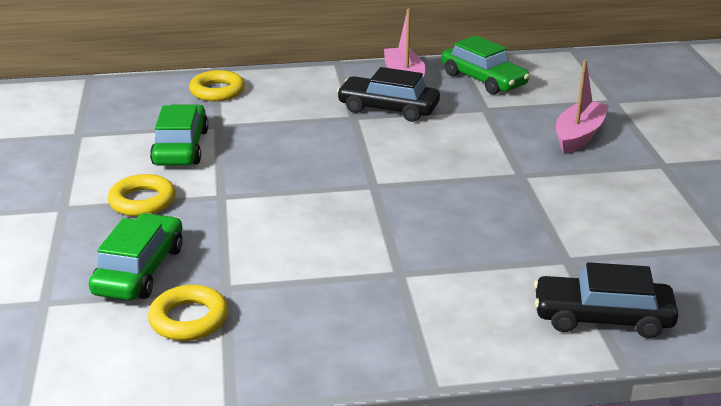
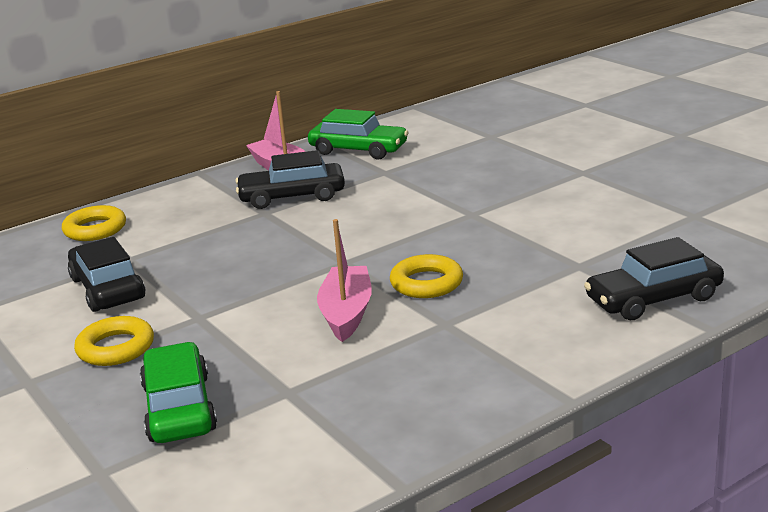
camera: 25 degrees left, 5 degrees down
(181, 147) = (108, 288): green car -> black car
(189, 319) = (279, 431): yellow ring -> yellow ring (426, 283)
(579, 135) = (490, 170): pink boat -> pink boat (346, 313)

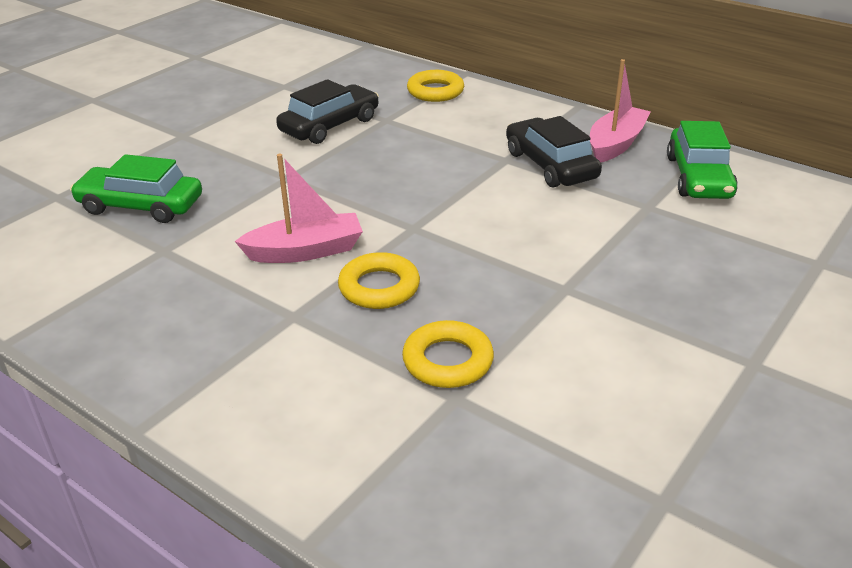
camera: 70 degrees right, 10 degrees up
(116, 348) = (233, 155): yellow ring -> yellow ring (448, 361)
(179, 408) = (141, 205): green car -> green car turned 135 degrees counterclockwise
(653, 298) = (381, 477): black car -> none

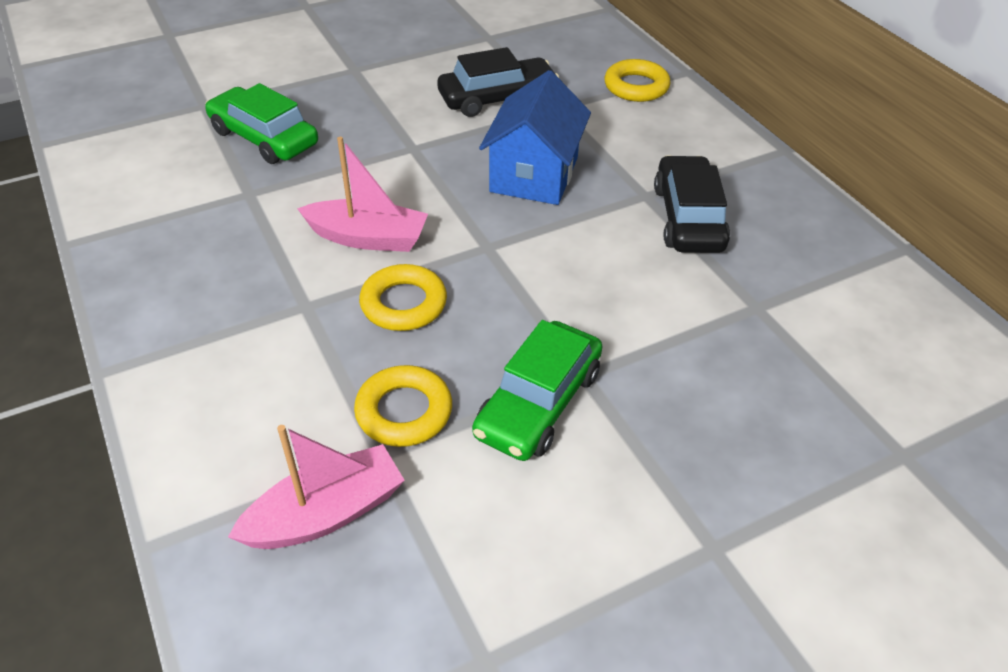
camera: 25 degrees right, 10 degrees up
(407, 169) = (534, 174): none -> blue house
(616, 144) = (785, 214): pink boat -> pink boat (326, 513)
(698, 177) = (849, 289): green car -> green car (538, 403)

